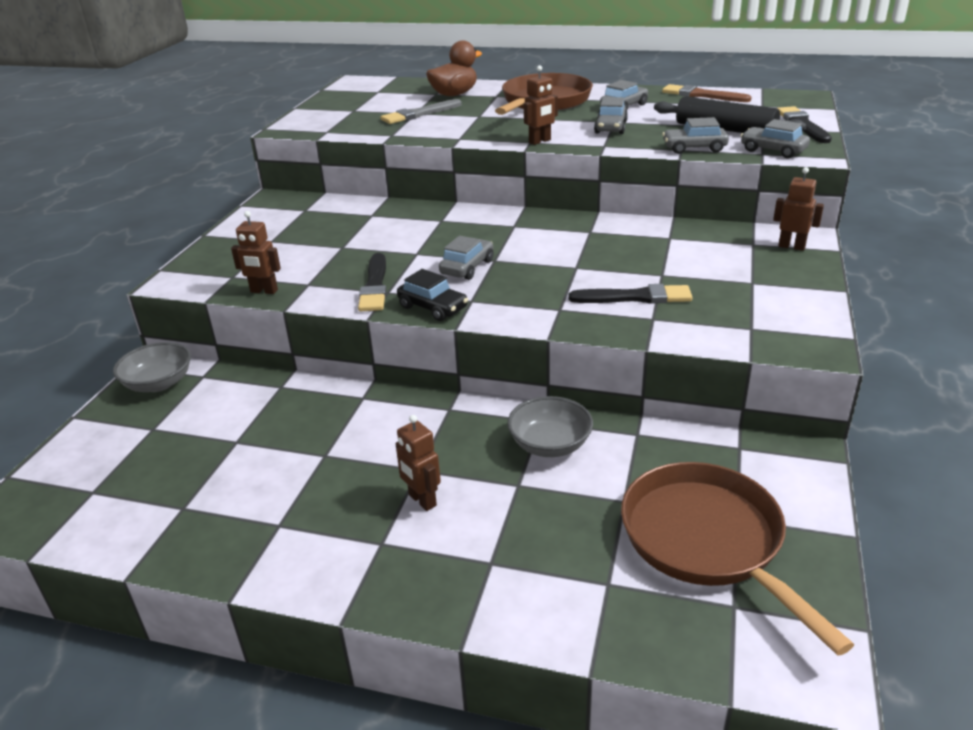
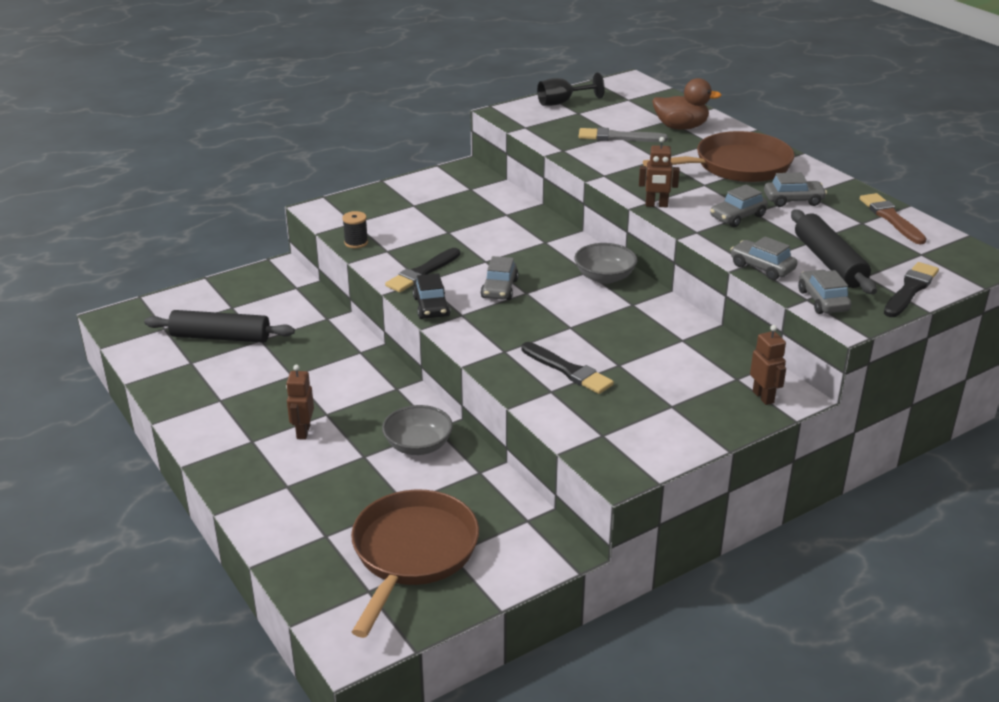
camera: 40 degrees right, 0 degrees up
(159, 383) = (269, 279): grey bowl -> grey bowl (604, 277)
(182, 463) = (220, 337): none -> black rolling pin
(264, 291) = (356, 243): brown robot -> black spool
(327, 108) = (563, 102): none -> black goblet
(467, 267) = (499, 289): grey car -> grey car turned 120 degrees clockwise

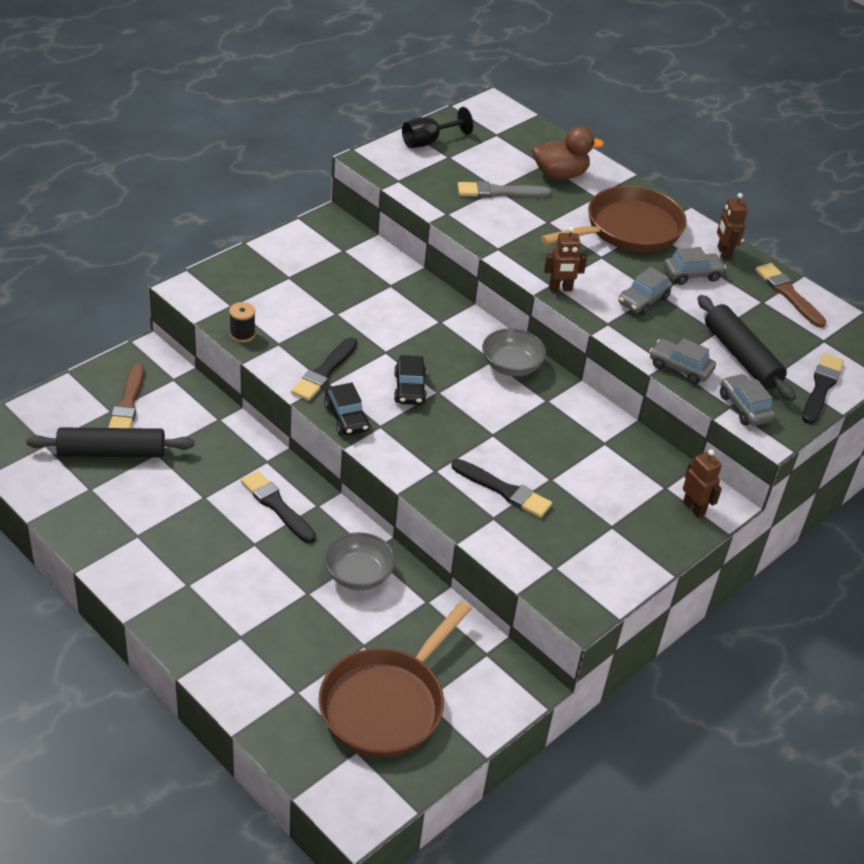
camera: 15 degrees left, 10 degrees up
(248, 303) = (127, 403): none -> brown brush
(303, 432) = (237, 568): brown robot -> brown robot (723, 253)
(358, 386) = (277, 506): none -> black brush
(412, 553) = (387, 703): brown pan -> brown pan turned 150 degrees counterclockwise
(499, 289) = (409, 389): grey car -> black car

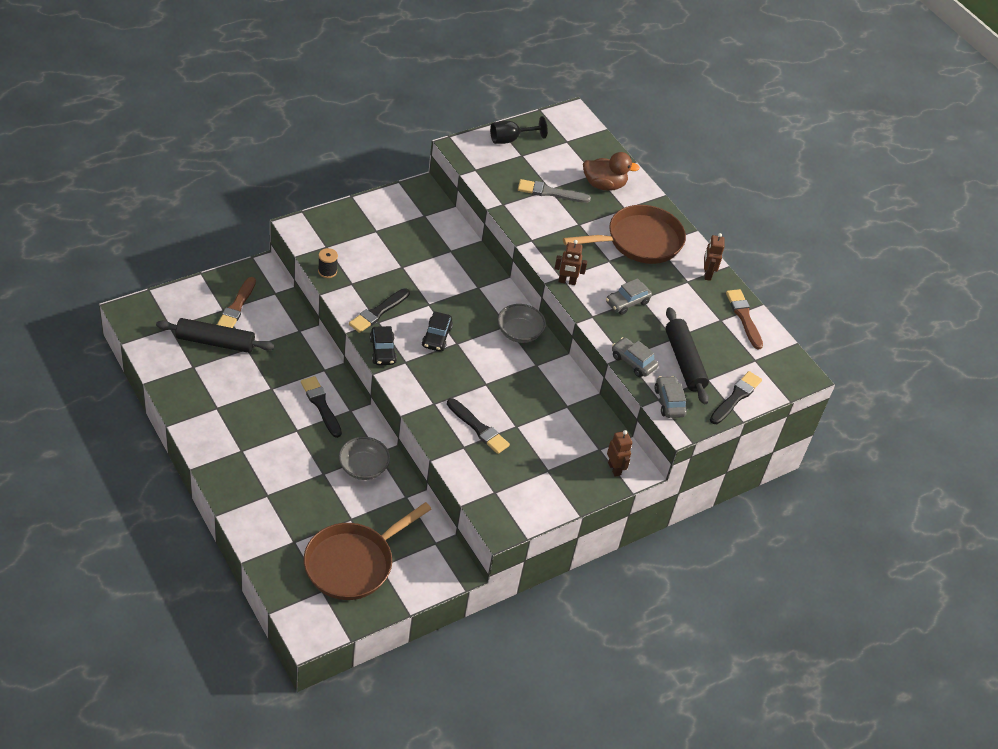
camera: 10 degrees right, 5 degrees up
(692, 274) = (674, 288): grey car -> none

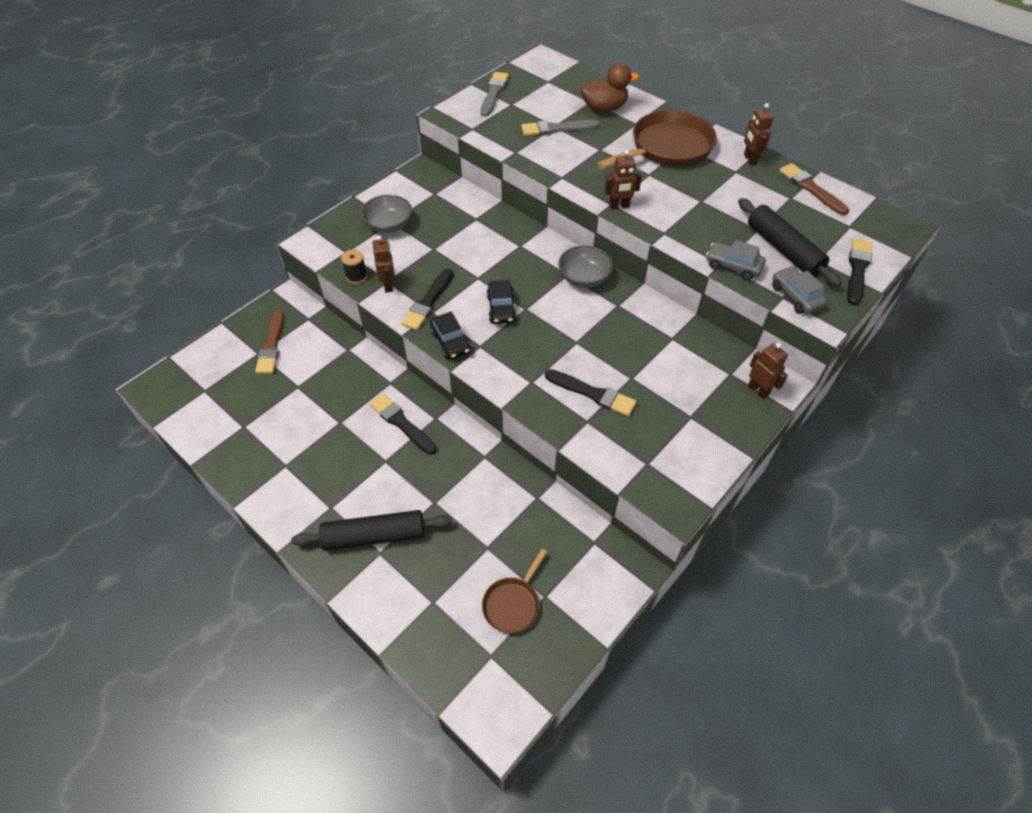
camera: 10 degrees left, 5 degrees up
(215, 342) = (260, 391): black rolling pin -> black rolling pin (374, 536)
(351, 287) = (388, 285): none -> brown robot
(353, 563) = (513, 604): brown pan -> brown pan, size x0.52
(363, 467) = (476, 479): grey bowl -> grey bowl (388, 225)
(511, 139) = (493, 93): black goblet -> grey brush
(627, 302) = (690, 208): grey car -> none

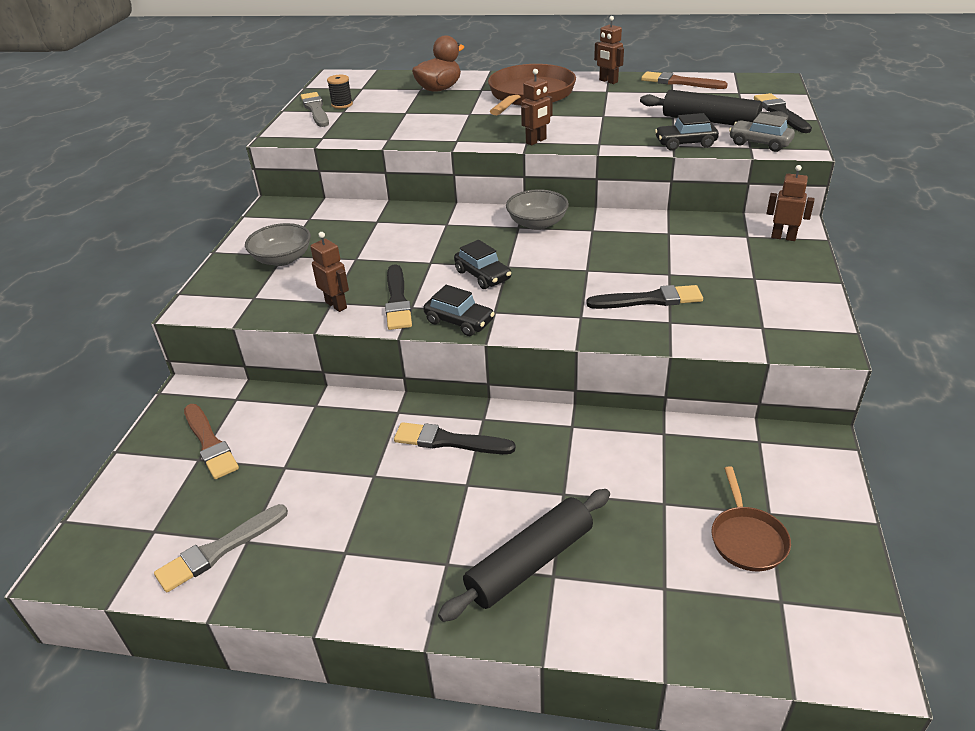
camera: 30 degrees left, 15 degrees down
(356, 276) = (289, 312): black spool -> black spool (342, 104)
(557, 129) = (410, 113): grey brush -> grey brush (220, 549)
(733, 266) = (685, 143): grey car -> black car

